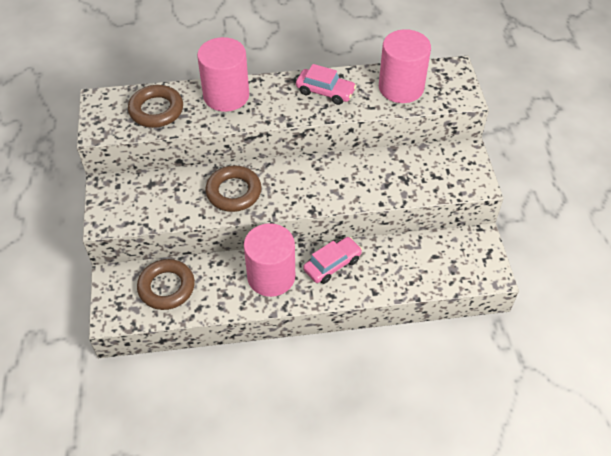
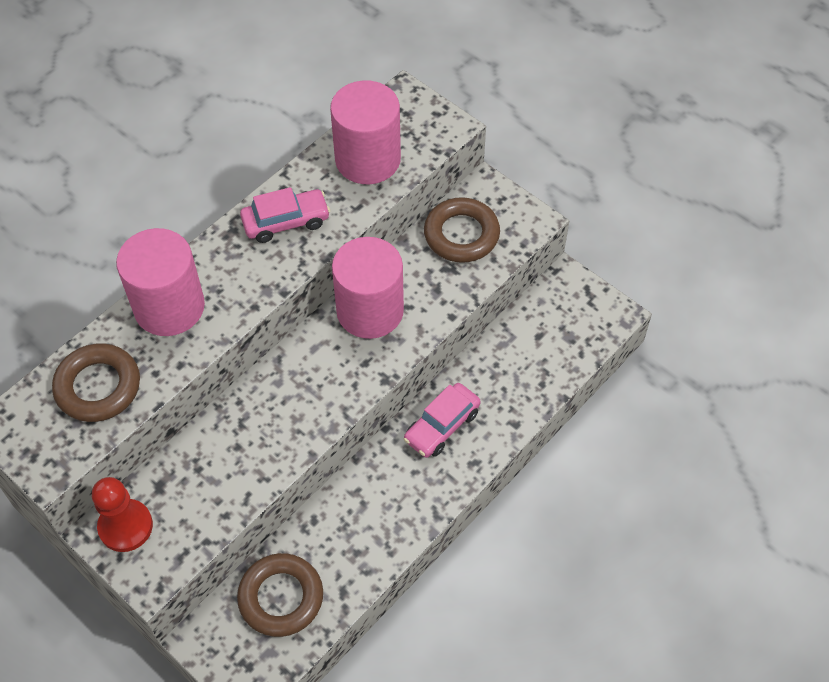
camera: 40 degrees left, 5 degrees up
(117, 191) = (125, 526): none -> red pawn
(233, 192) = (273, 422): brown ring -> brown ring (461, 234)
(271, 276) = (388, 491): pink cylinder -> pink cylinder (370, 311)
(332, 264) = (442, 426): pink car -> pink car turned 150 degrees counterclockwise

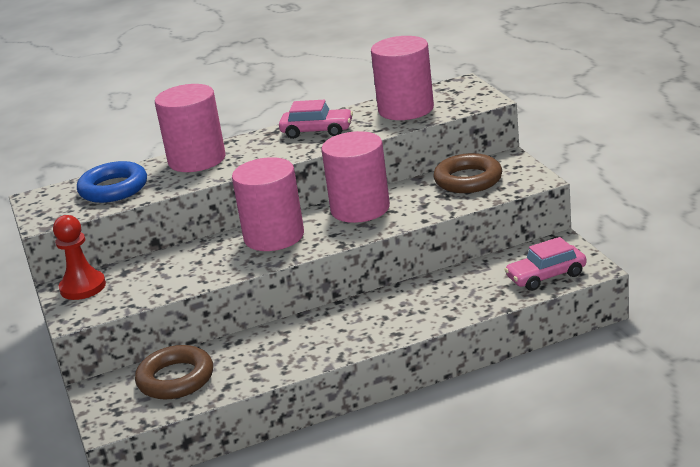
camera: 30 degrees right, 30 degrees down
(98, 387) = (113, 188): brown ring -> blue ring
(300, 382) = (274, 236): none -> pink cylinder
(442, 426) = (386, 308): pink car -> pink car (546, 276)

